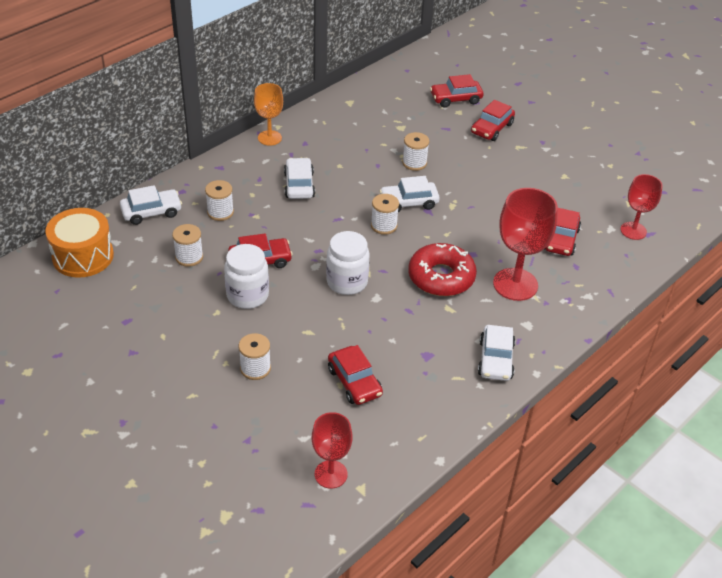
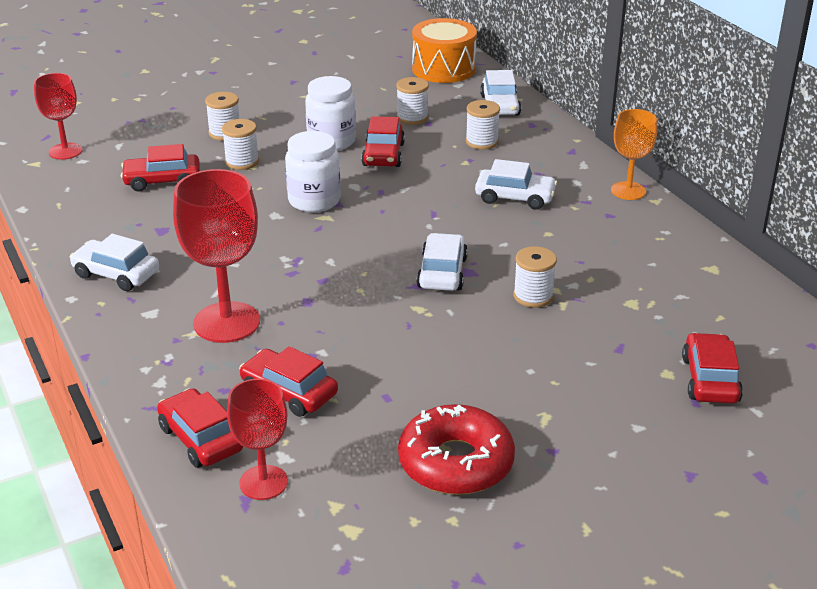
camera: 110 degrees right, 10 degrees down
(384, 226) = (402, 244): white spool -> white spool (242, 162)
(441, 277) = (279, 267): red donut -> red donut (456, 462)
(492, 128) = (608, 399): red car -> red car (201, 439)

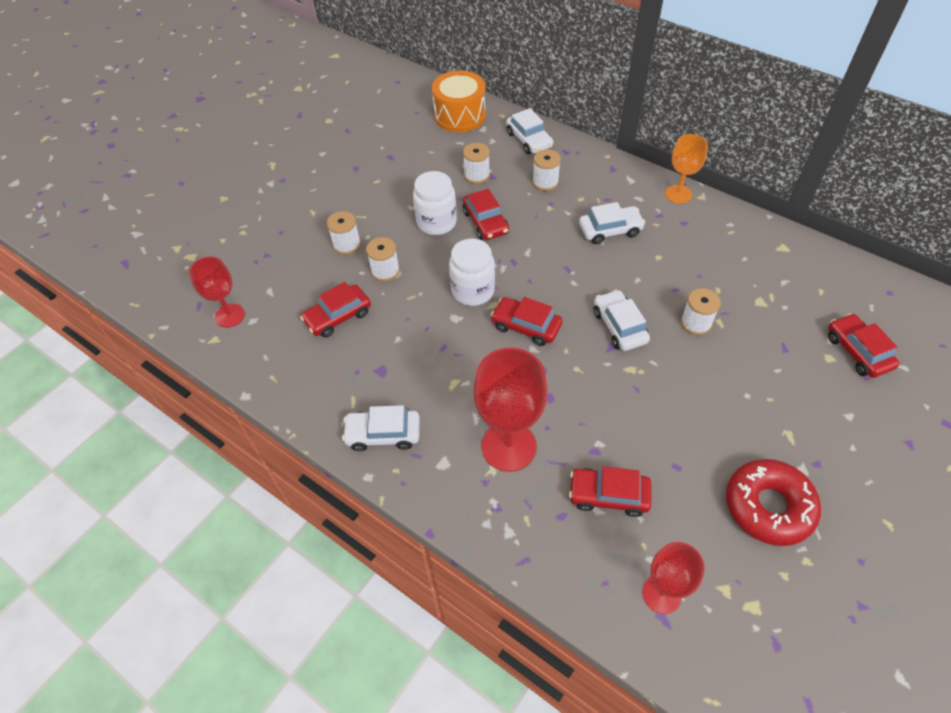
camera: 25 degrees left, 20 degrees up
(201, 439) = (584, 574): red car -> red car (526, 326)

